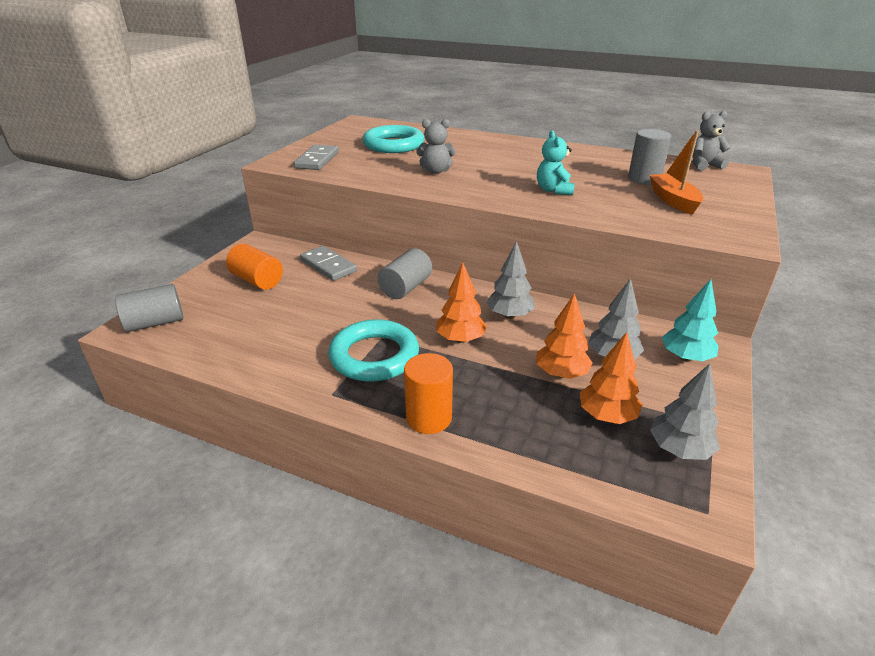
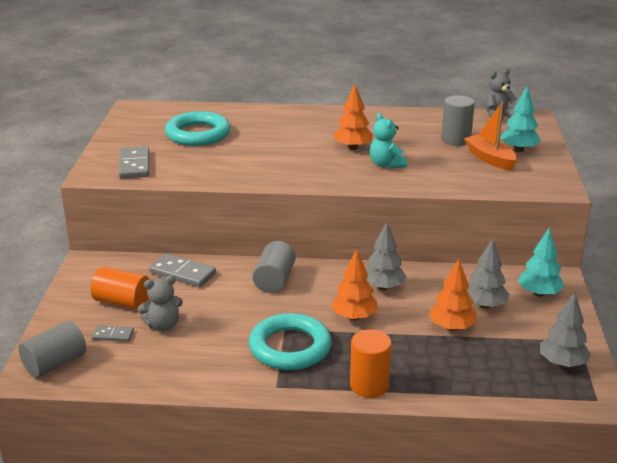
camera: 20 degrees left, 5 degrees down
(224, 308) = (113, 335): none -> grey domino
(436, 171) = (265, 160): grey teddy bear -> grey teddy bear (163, 325)
(606, 416) = (501, 352): orange tree -> orange tree (353, 148)
(712, 196) = (518, 150): none -> turquoise tree

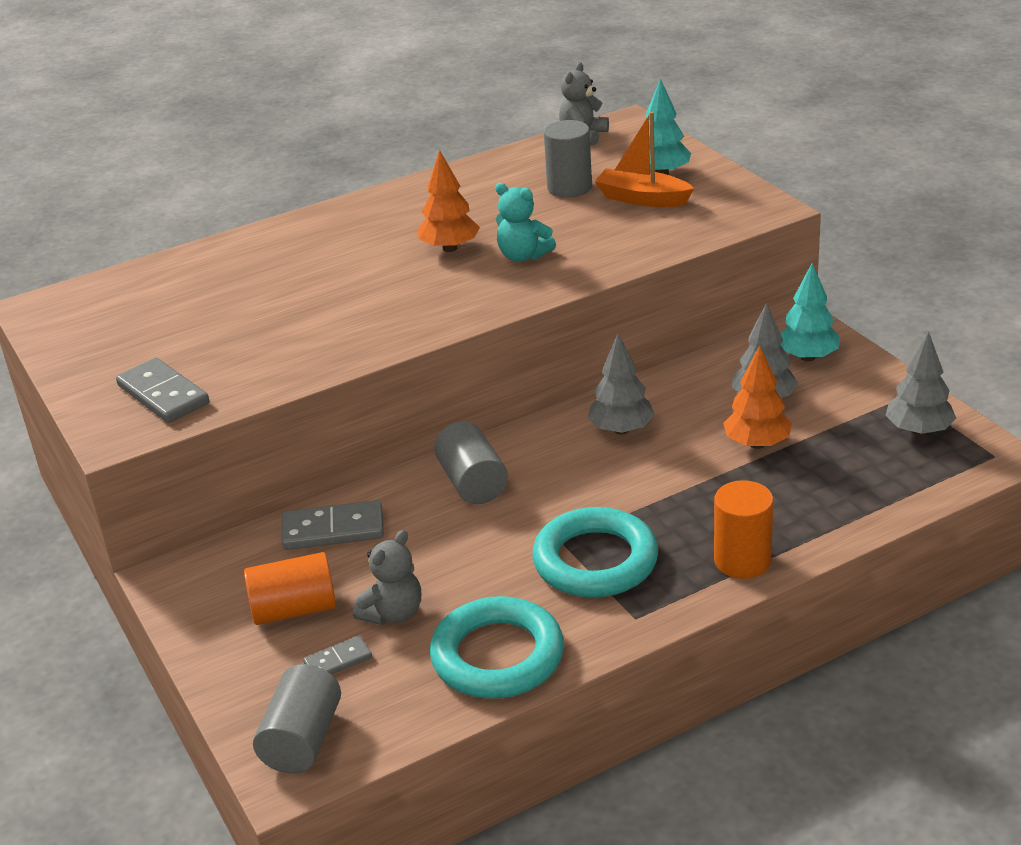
camera: 30 degrees left, 5 degrees up
(198, 134) = (199, 311): turquoise ring -> turquoise ring (497, 656)
(354, 317) = (629, 484): orange tree -> none

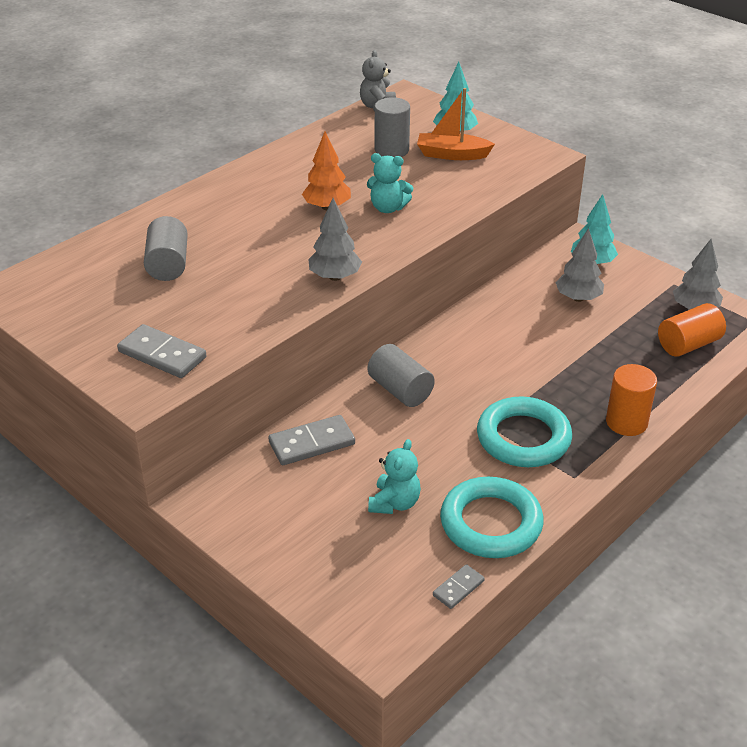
camera: 20 degrees left, 5 degrees up
(294, 609) = (315, 512): orange cylinder -> orange cylinder (688, 344)
(302, 740) = (378, 616): grey cylinder -> grey cylinder (168, 264)
(338, 661) = (372, 548): grey domino -> grey domino (458, 588)
(393, 613) = (394, 503): grey teddy bear -> turquoise teddy bear
(621, 429) = (489, 334): grey tree -> grey tree (335, 277)
(757, 444) = (591, 332): orange tree -> none

